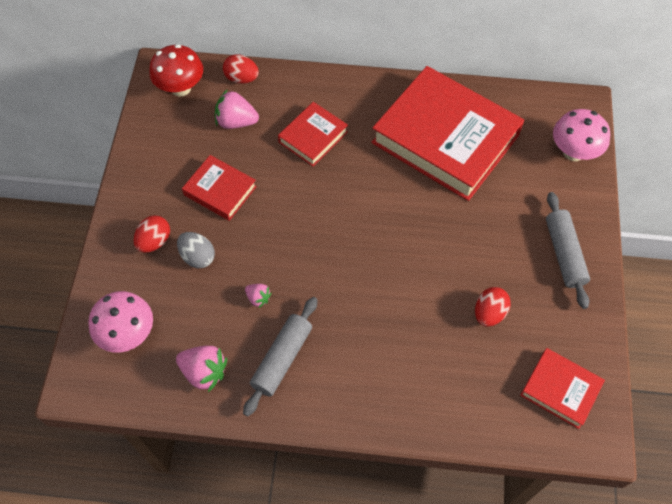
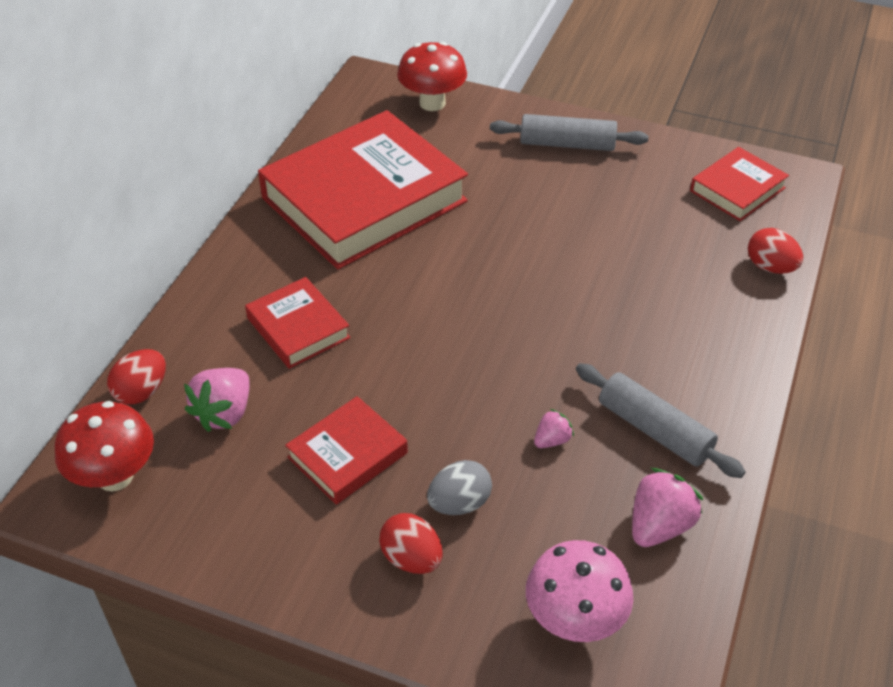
camera: 75 degrees left, 15 degrees down
(489, 313) = (630, 221): red egg -> red egg (770, 267)
(573, 152) = (432, 103): pink mushroom -> red mushroom

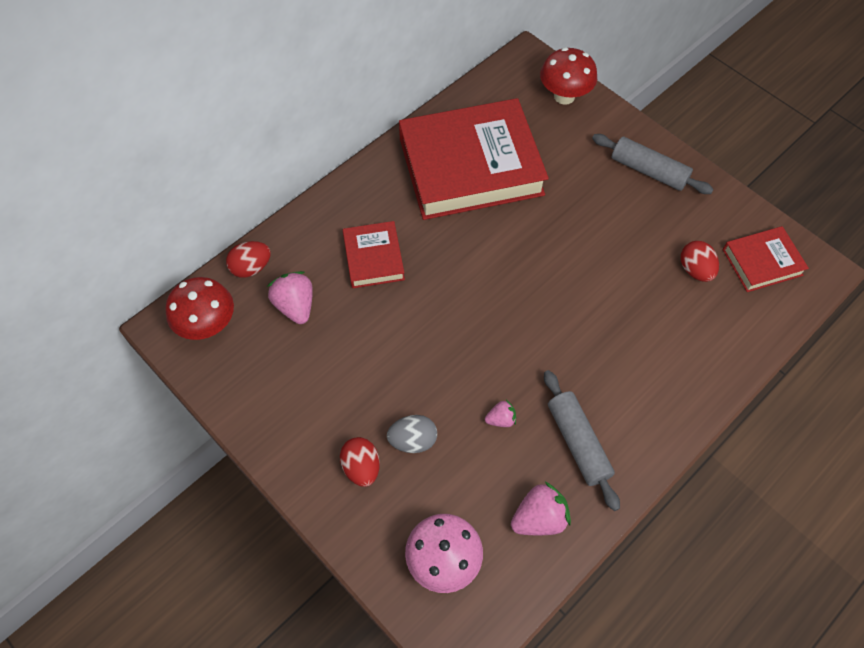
camera: 25 degrees right, 15 degrees up
(224, 413) = (295, 306): pink strawberry -> pink strawberry turned 105 degrees clockwise
(348, 455) = (358, 372): red book -> none
(770, 267) = (747, 342): red egg -> red egg (695, 270)

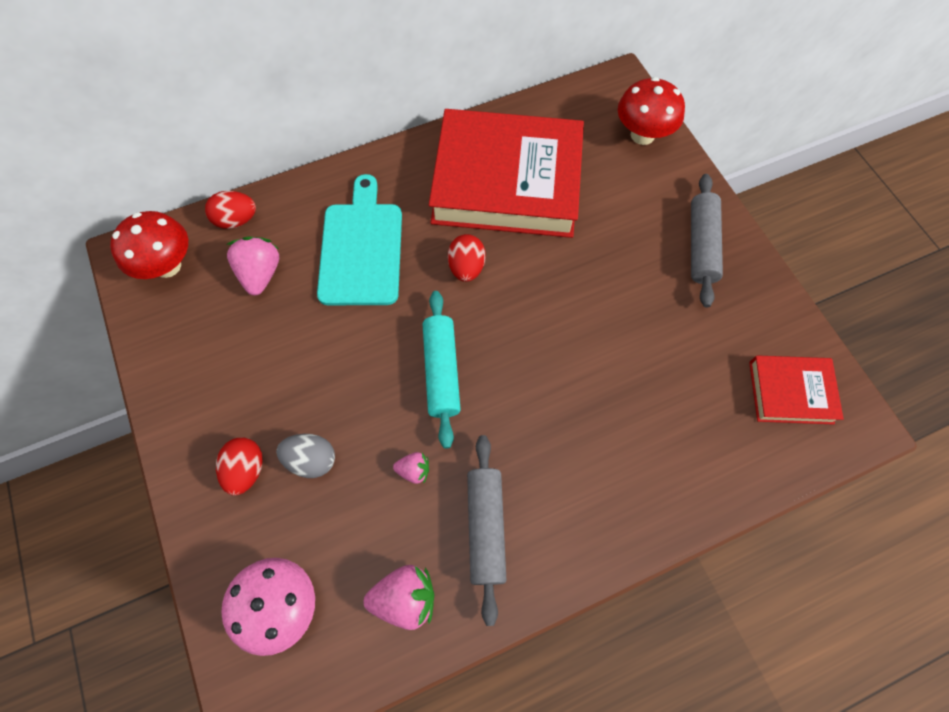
camera: 20 degrees right, 5 degrees up
(373, 258) = (361, 248): red book -> turquoise cutting board
(487, 335) = (441, 371): none -> turquoise rolling pin
(648, 171) = (701, 245): grey rolling pin -> grey rolling pin turned 45 degrees clockwise
(695, 270) = (706, 375): red egg -> red egg (466, 267)

